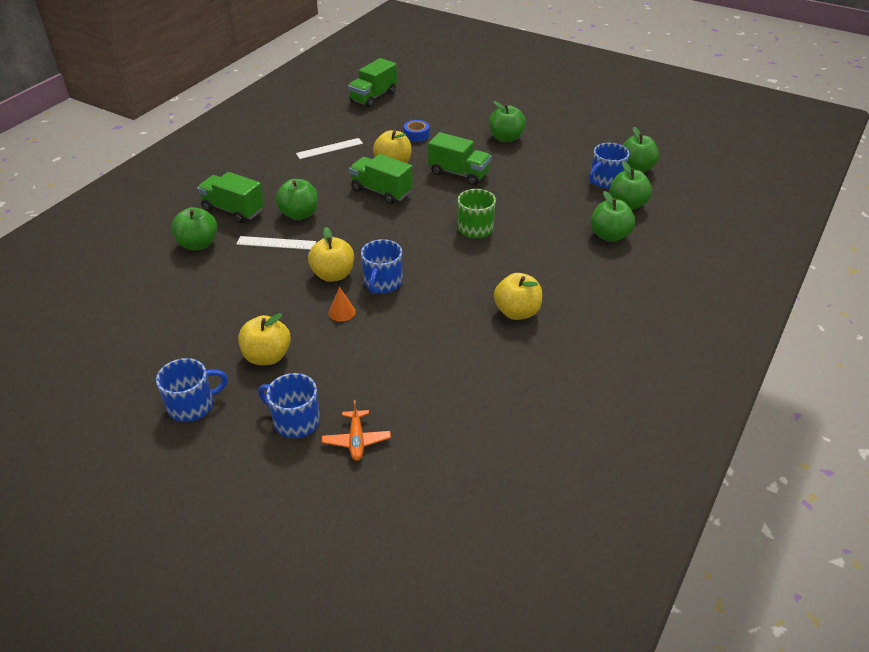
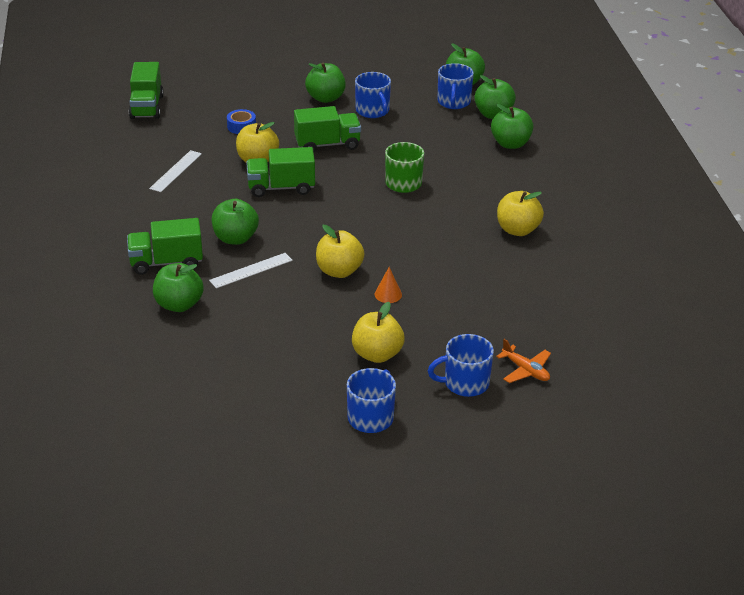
camera: 40 degrees left, 5 degrees down
(382, 283) = (388, 258): blue mug -> blue mug (373, 111)

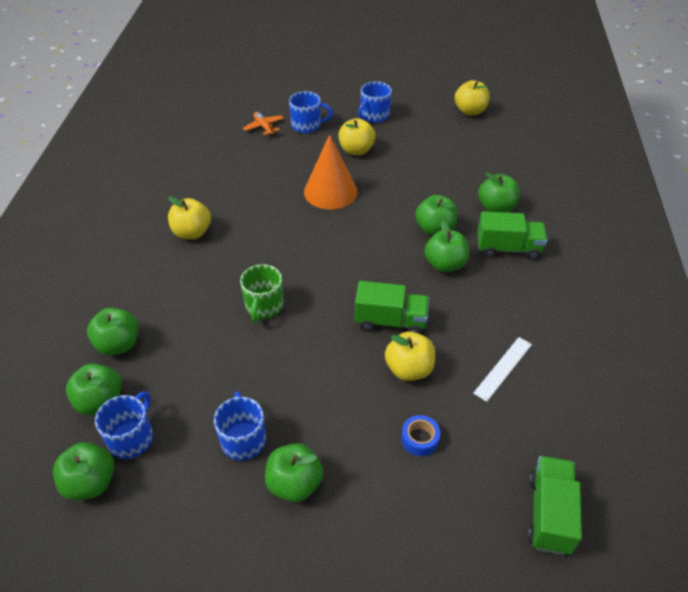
camera: 165 degrees left, 10 degrees up
(251, 270) = (435, 229): white ruler -> green apple
(327, 144) = (322, 382): green truck -> none
(339, 271) = (361, 217): yellow apple -> yellow apple (470, 111)
(388, 294) = (330, 191): orange cone -> orange cone, size x2.45

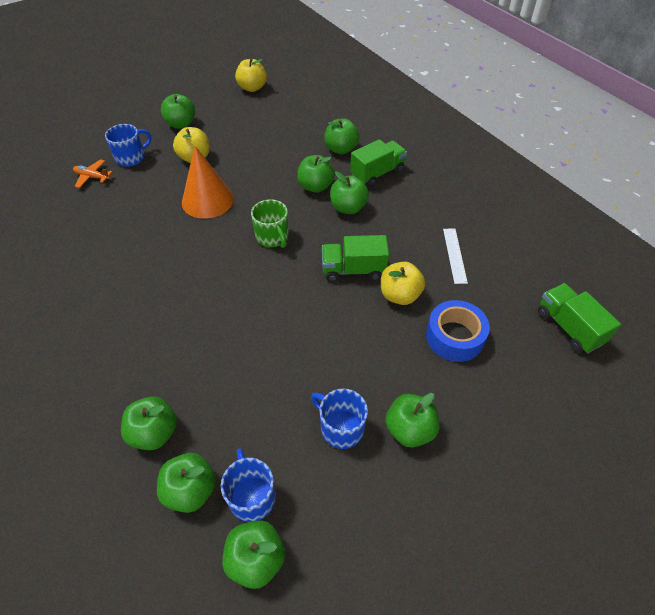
camera: 40 degrees left, 5 degrees up
(192, 232) = (120, 299): yellow apple -> none
(264, 306) = (249, 319): green mug -> green mug (272, 237)
(374, 116) = (181, 124): blue mug -> green apple
(390, 321) = (353, 270): green truck -> green truck turned 150 degrees counterclockwise
(419, 439) = (454, 337): blue tape -> blue tape, size x1.80

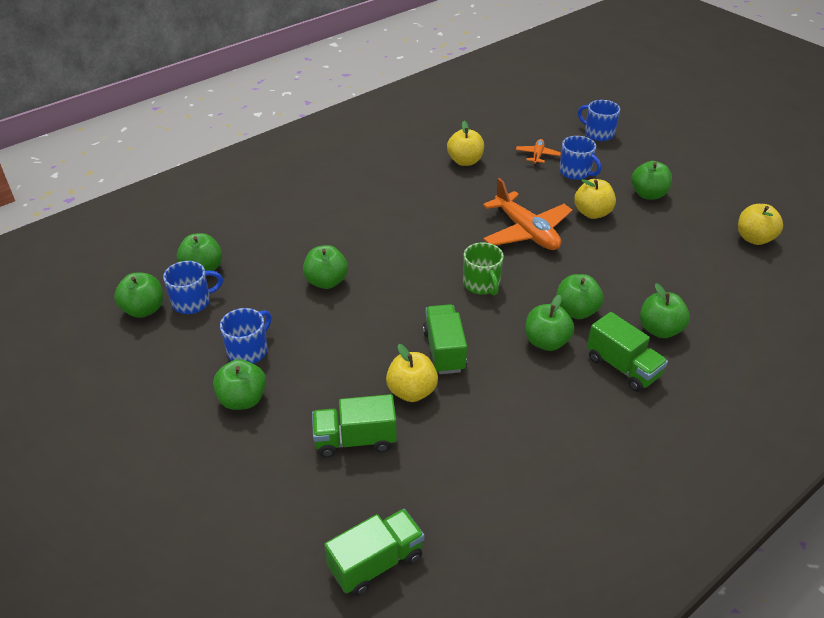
camera: 85 degrees right, 10 degrees down
(76, 229) = (465, 161): none -> yellow apple
(77, 134) = (598, 133): none -> blue mug
(154, 433) = (253, 243): green apple -> green apple (326, 281)
(207, 200) = (526, 232): orange cone -> orange plane
(272, 237) = (482, 284): green mug -> green mug turned 75 degrees counterclockwise
(454, 337) = (355, 440): blue tape -> green truck
(455, 255) = (485, 446): white ruler -> none

